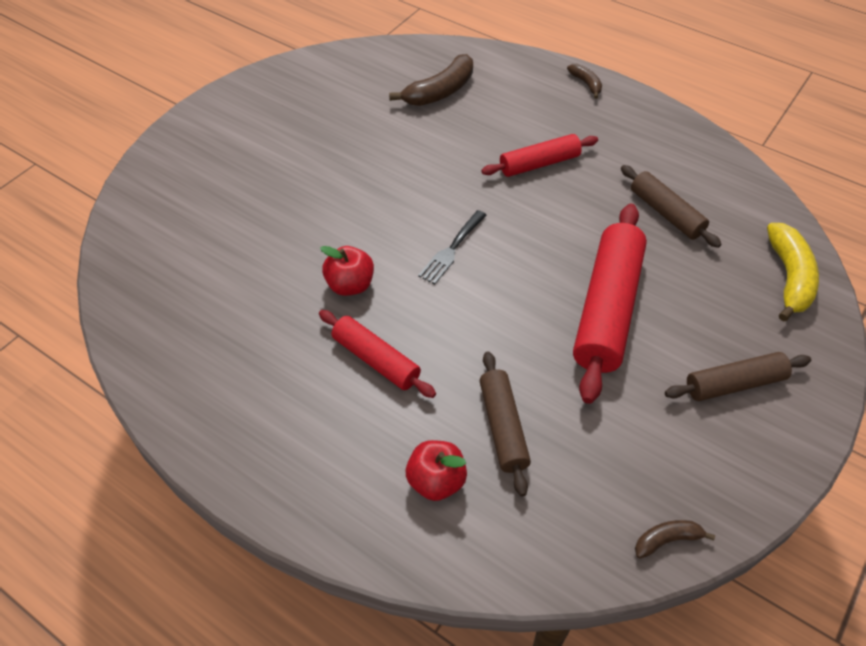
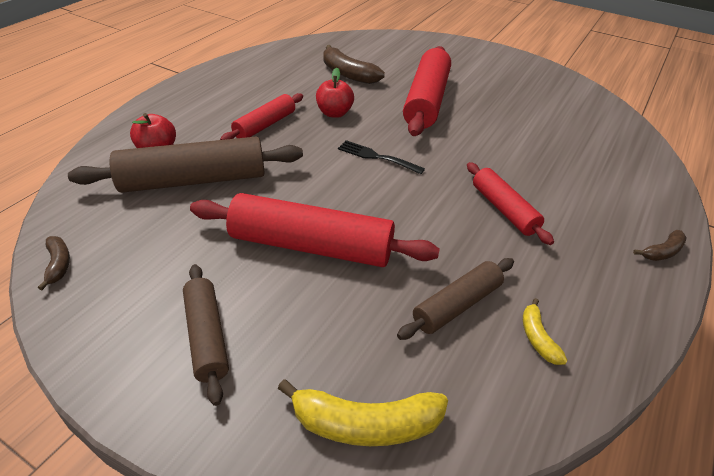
camera: 85 degrees right, 10 degrees down
(328, 193) = (427, 101): none -> red rolling pin
(440, 91) = (582, 150): brown banana -> brown banana (348, 74)
(503, 427) = (194, 181): brown rolling pin -> brown rolling pin, size x1.72
(690, 173) = (538, 338): none -> yellow banana

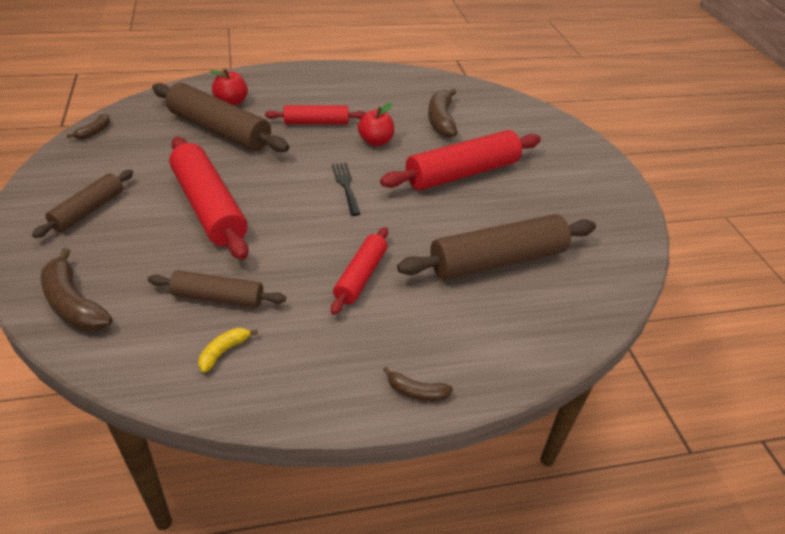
camera: 45 degrees right, 0 degrees up
(365, 424) = (74, 304): yellow banana -> brown banana
(544, 141) = (497, 261): none -> brown rolling pin

